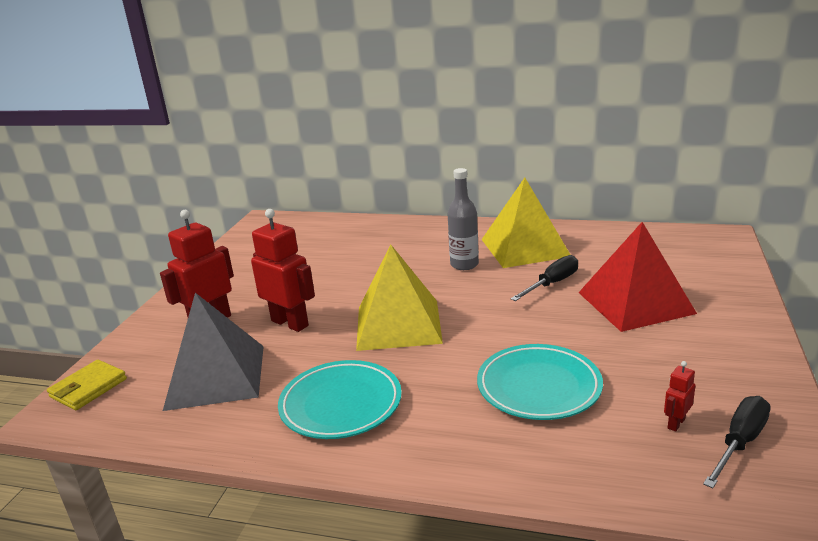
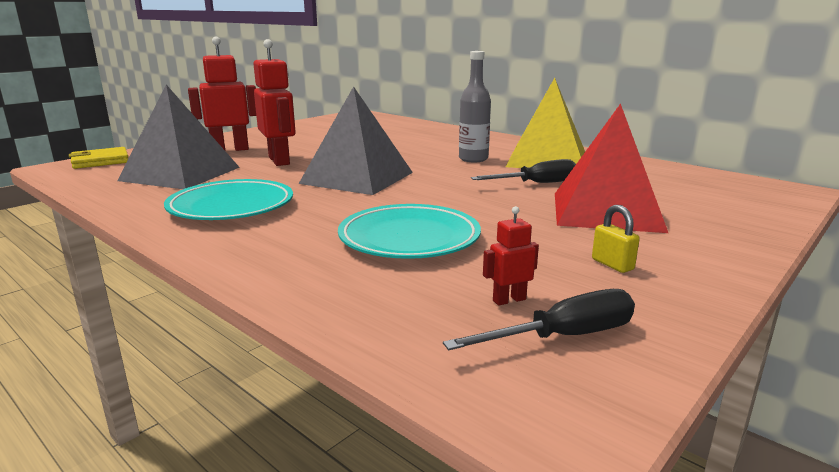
camera: 25 degrees right, 5 degrees down
(398, 324) = (357, 177): yellow pyramid -> grey pyramid
(697, 361) = (612, 264): none -> yellow padlock

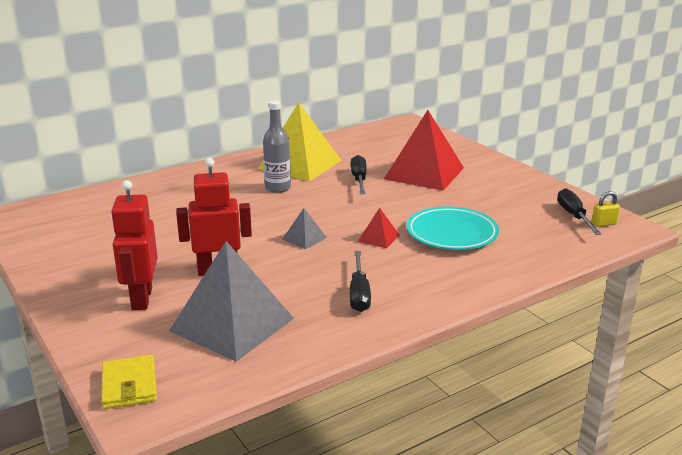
camera: 75 degrees left, 5 degrees up
(231, 207) = (359, 294): turquoise plate -> black screwdriver
(357, 177) = (304, 238): grey pyramid -> grey pyramid, size x0.43
(373, 204) = (378, 238): none -> red pyramid
(509, 300) = (538, 220): red robot -> none
(612, 264) = (502, 190): yellow padlock -> yellow padlock (604, 223)

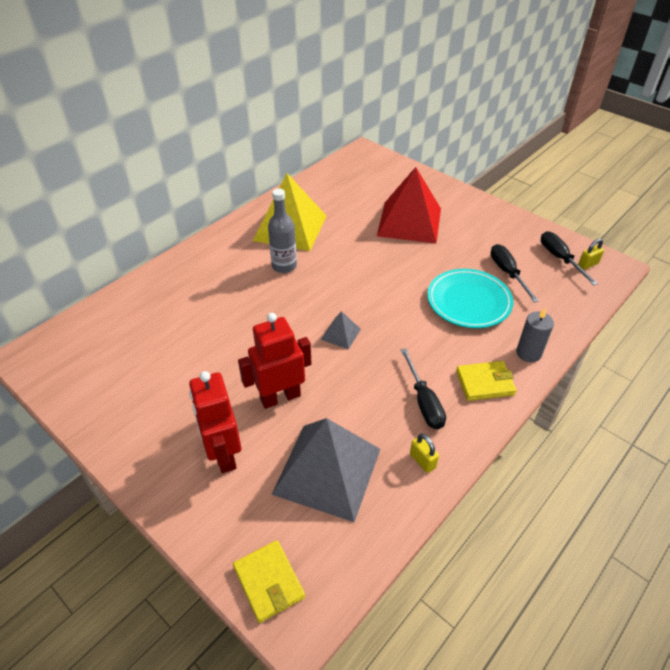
camera: 15 degrees left, 20 degrees up
(331, 332) = (422, 461): none -> yellow padlock
(359, 179) = (355, 240): black screwdriver -> black screwdriver (507, 273)
(378, 238) = (408, 320): red pyramid -> none
(432, 290) = (485, 383): none -> yellow wallet
(494, 276) = (528, 353): none -> grey candle

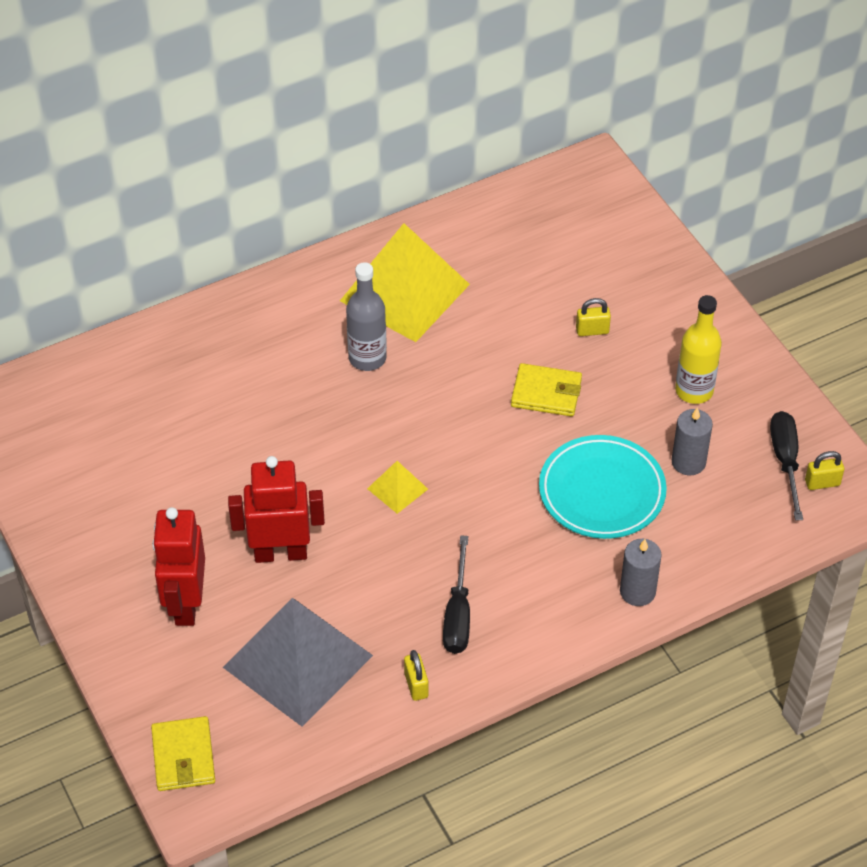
camera: 20 degrees right, 5 degrees up
(340, 334) = (397, 488): grey pyramid -> yellow pyramid
(409, 222) = (592, 330): red pyramid -> yellow padlock
(485, 237) = (694, 390): none -> yellow bottle
(485, 383) = (552, 614): yellow wallet -> yellow wallet (546, 393)
(507, 273) = (688, 462): black screwdriver -> grey candle

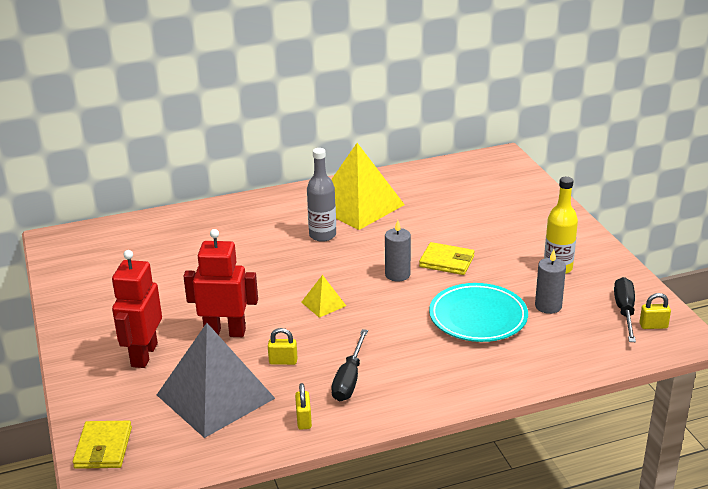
camera: 10 degrees right, 20 degrees down
(592, 330) = (487, 232): yellow padlock -> yellow padlock (283, 361)
(637, 591) = (496, 378): grey candle -> grey candle (397, 274)

